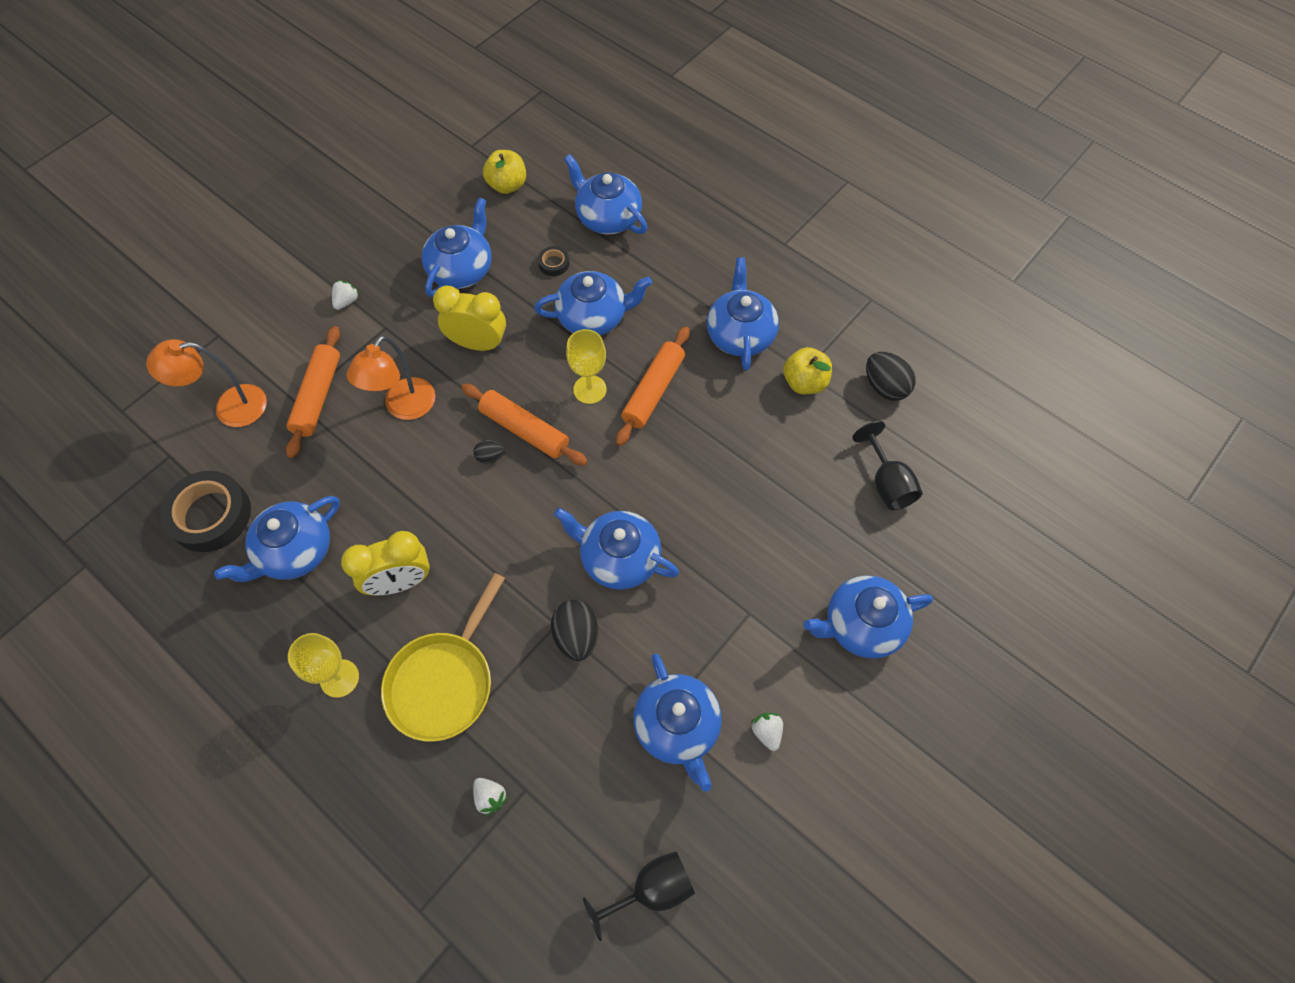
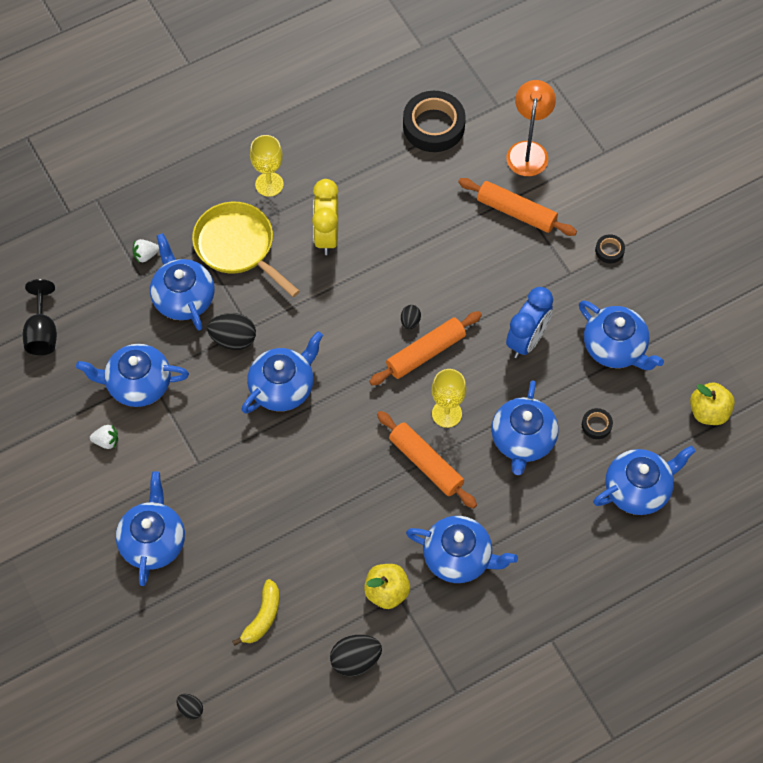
camera: 110 degrees right, 0 degrees up
(294, 551) = (380, 173): blue teapot -> blue teapot (183, 297)
(347, 301) = (609, 250): white strawberry -> black tape
(404, 408) = (481, 271): orange lamp -> none
(478, 344) = (527, 340): yellow clock -> blue clock
(887, 483) = (262, 617): black goblet -> yellow banana
(1014, 514) = (190, 709): none -> black egg

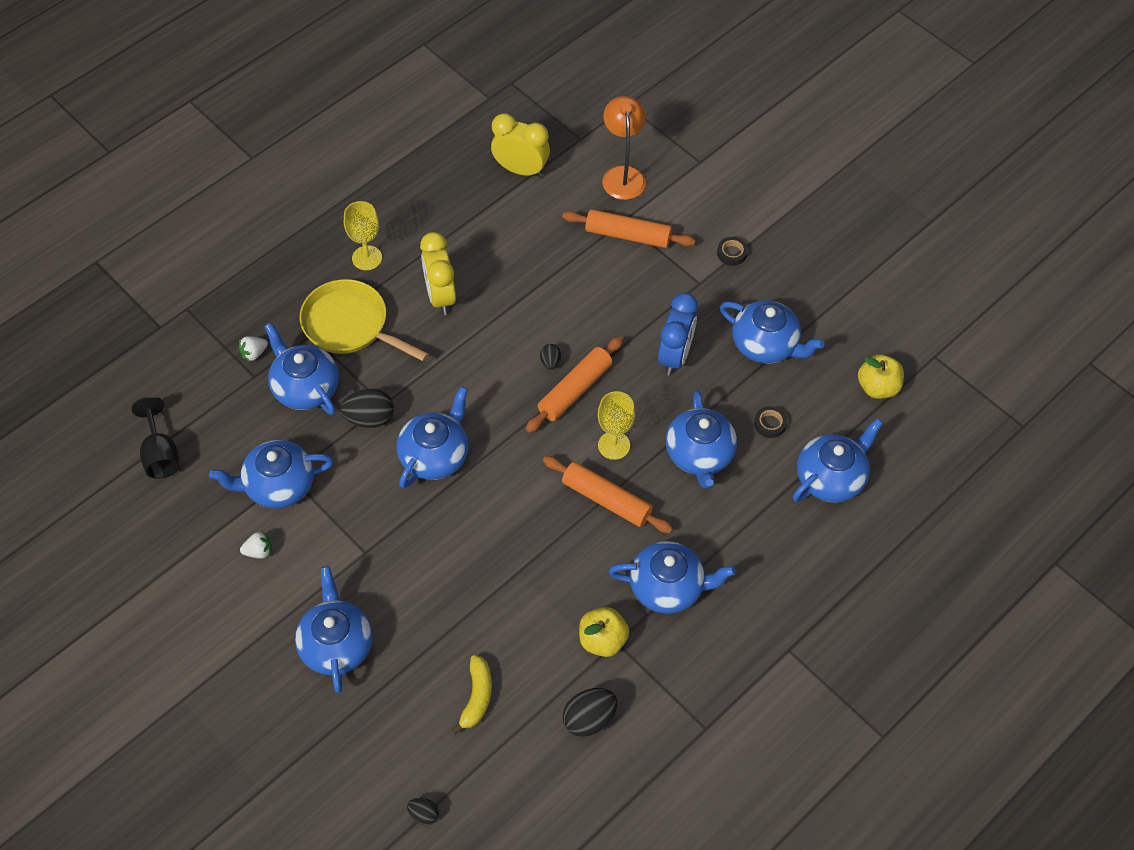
camera: 15 degrees left, 5 degrees down
(433, 126) = (521, 170): black tape -> yellow clock

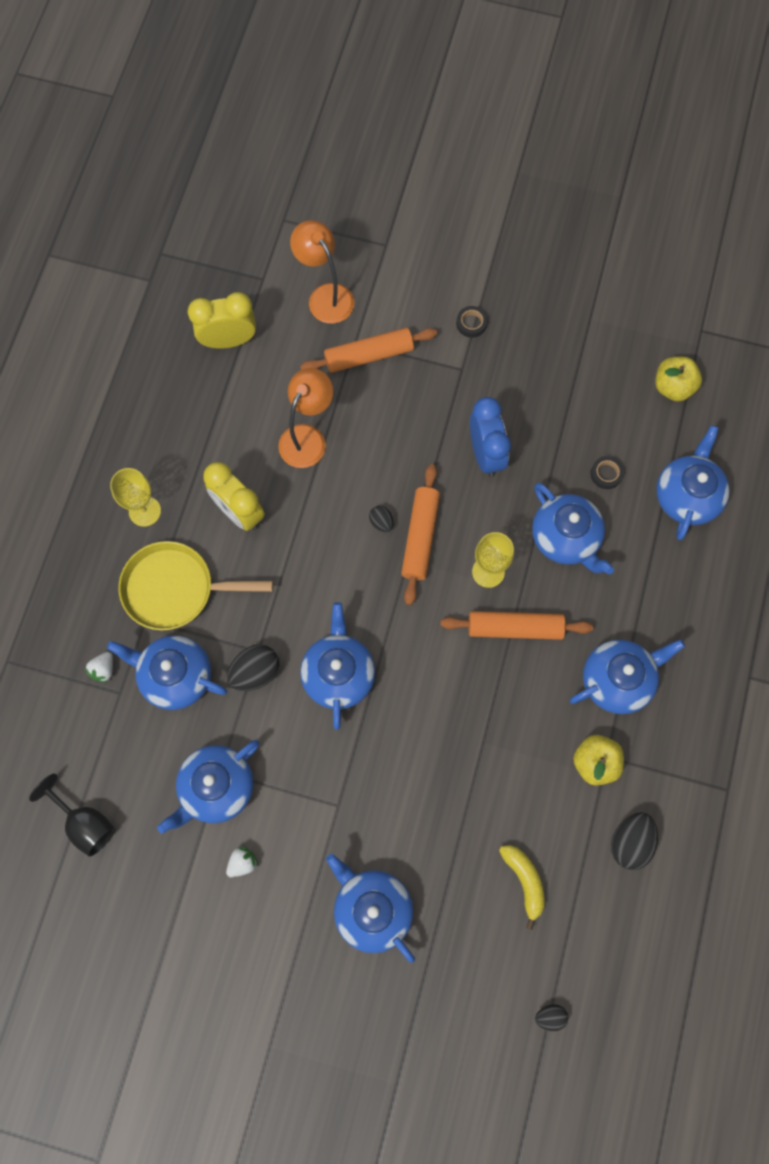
camera: 30 degrees left, 15 degrees up
(534, 270) = (307, 437): none -> orange lamp
(766, 344) = (556, 398): blue teapot -> none

